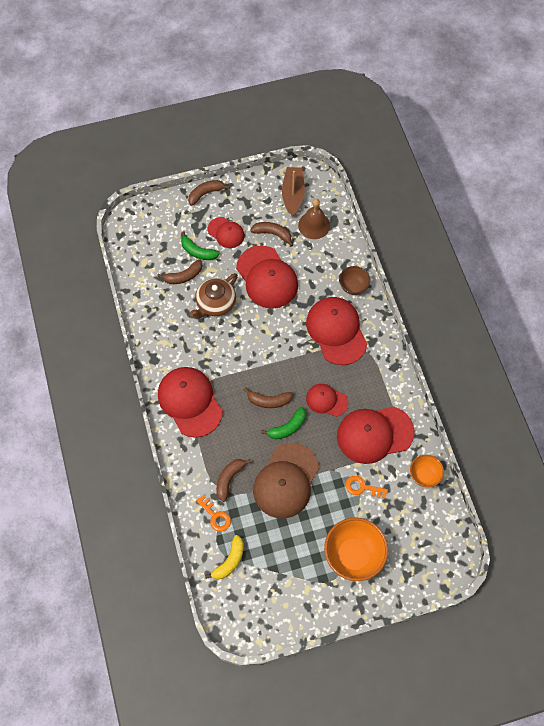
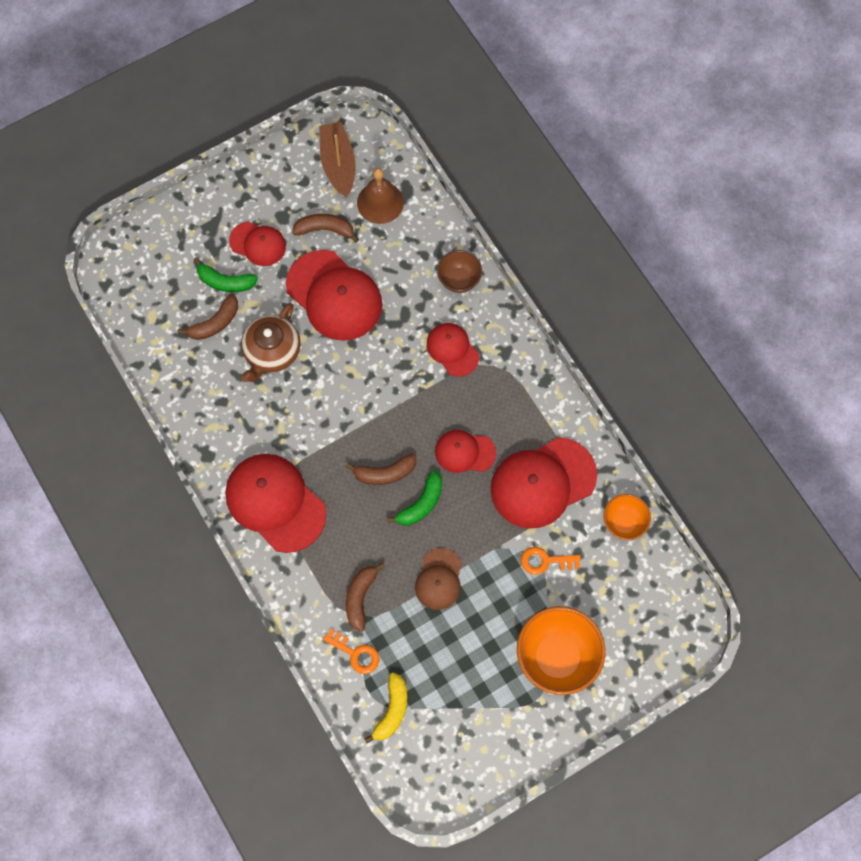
camera: 15 degrees left, 5 degrees up
(206, 193) = (212, 192): brown banana -> none
(286, 481) = (439, 579): brown cap -> brown cap, size x0.56
(336, 331) = (452, 350): red cap -> red cap, size x0.56

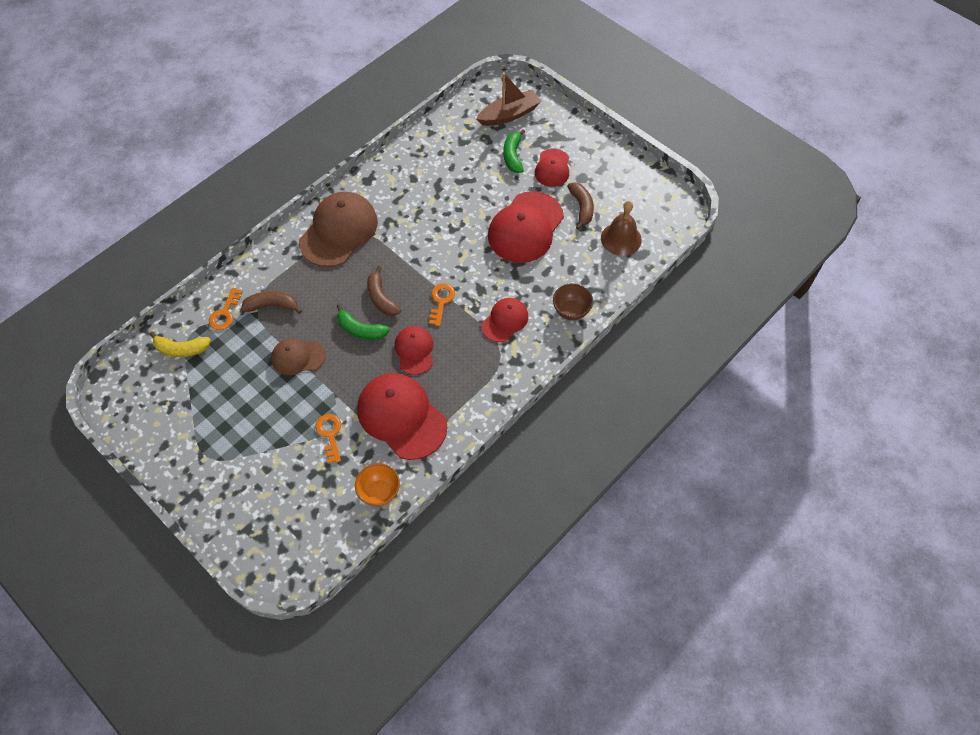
camera: 75 degrees right, 10 degrees down
(215, 323) = (476, 158): brown banana -> none
(271, 352) = (463, 199): brown teapot -> none
(275, 503) = (339, 231): red cap -> brown cap
(338, 164) = (643, 202): brown boat -> brown boat (509, 115)
(408, 410) = (441, 301): none -> orange key
(557, 657) = (244, 463): orange bowl -> none

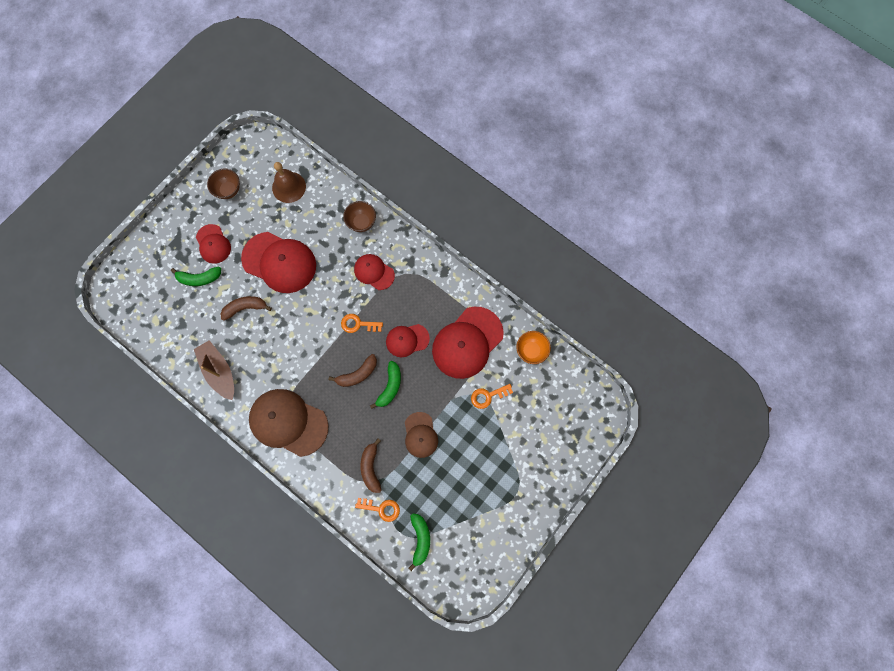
camera: 95 degrees left, 15 degrees up
(181, 349) = (420, 539): yellow banana -> green banana
(509, 115) = (149, 285): brown boat -> brown boat (219, 371)
(552, 168) = (213, 244): red cap -> red cap turned 60 degrees clockwise
(581, 208) = (257, 218): brown banana -> brown banana (245, 308)
(618, 182) = (228, 190): none -> brown bowl

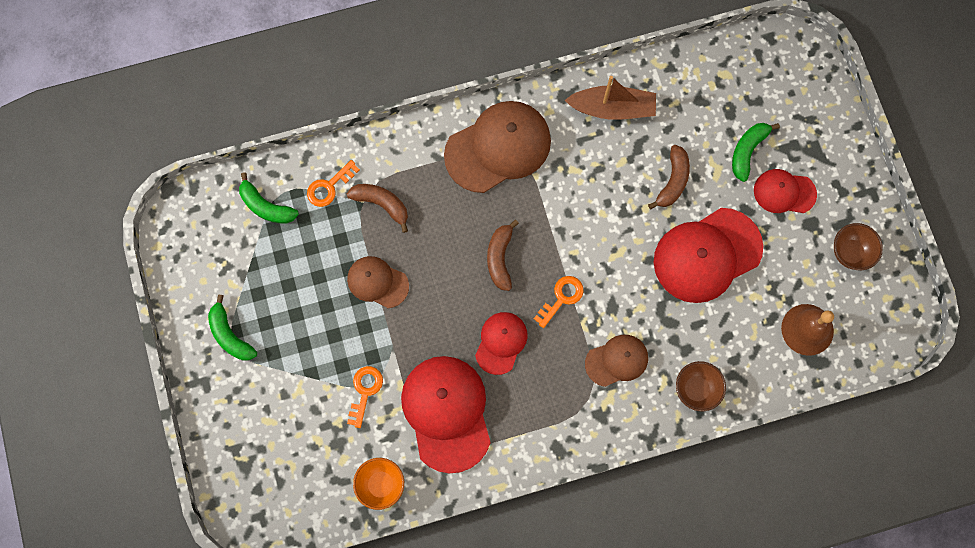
camera: 125 degrees right, 0 degrees up
(374, 272) = (617, 360): red cap -> brown cap
(390, 386) = (458, 285): green banana -> green banana (230, 335)

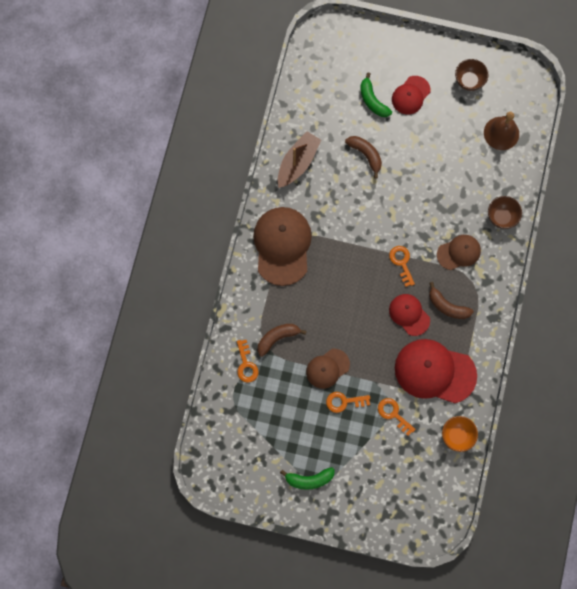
camera: 60 degrees left, 0 degrees up
(266, 206) = (236, 412): green banana -> none
(347, 324) = (344, 402): none -> orange key
(500, 258) = (355, 285): brown banana -> brown banana (447, 306)
(617, 360) = (459, 252): brown cap -> brown cap turned 60 degrees clockwise
(707, 255) = (424, 162): red cap -> none

